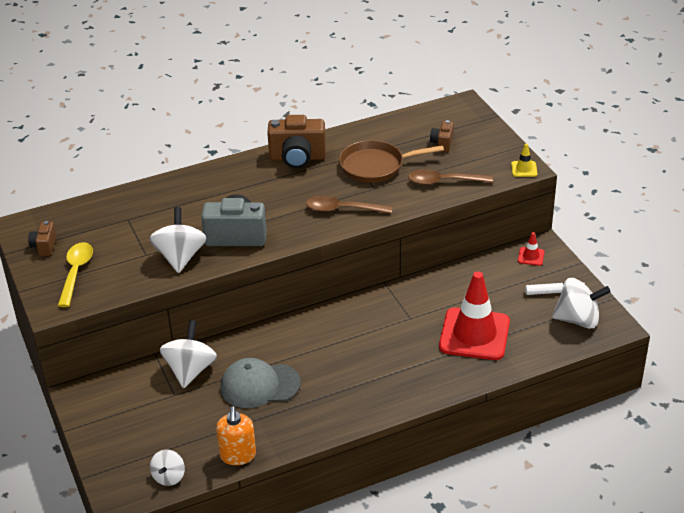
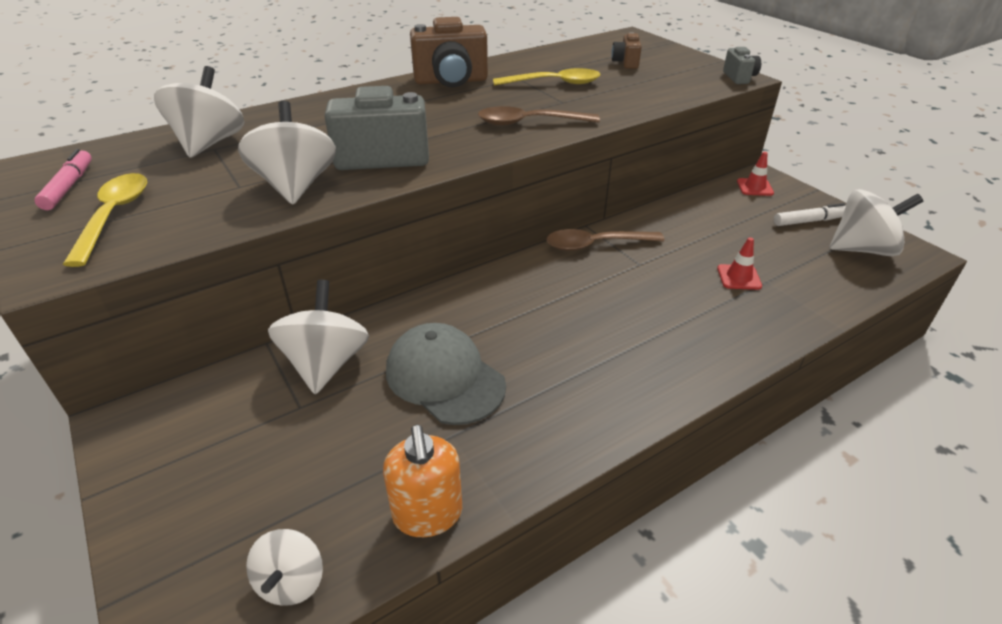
camera: 10 degrees left, 0 degrees up
(44, 246) = (69, 186): brown camera -> pink marker
(124, 214) = (209, 143): none -> white spinning top
(259, 385) = (444, 377): grey cap -> grey cap turned 60 degrees clockwise
(375, 166) = (554, 83): brown pan -> yellow spoon
(443, 182) = (648, 92): brown spoon -> brown spoon (595, 245)
(474, 334) = (739, 277): red traffic cone -> red traffic cone, size x0.41
(524, 169) = (739, 78): yellow traffic cone -> grey camera

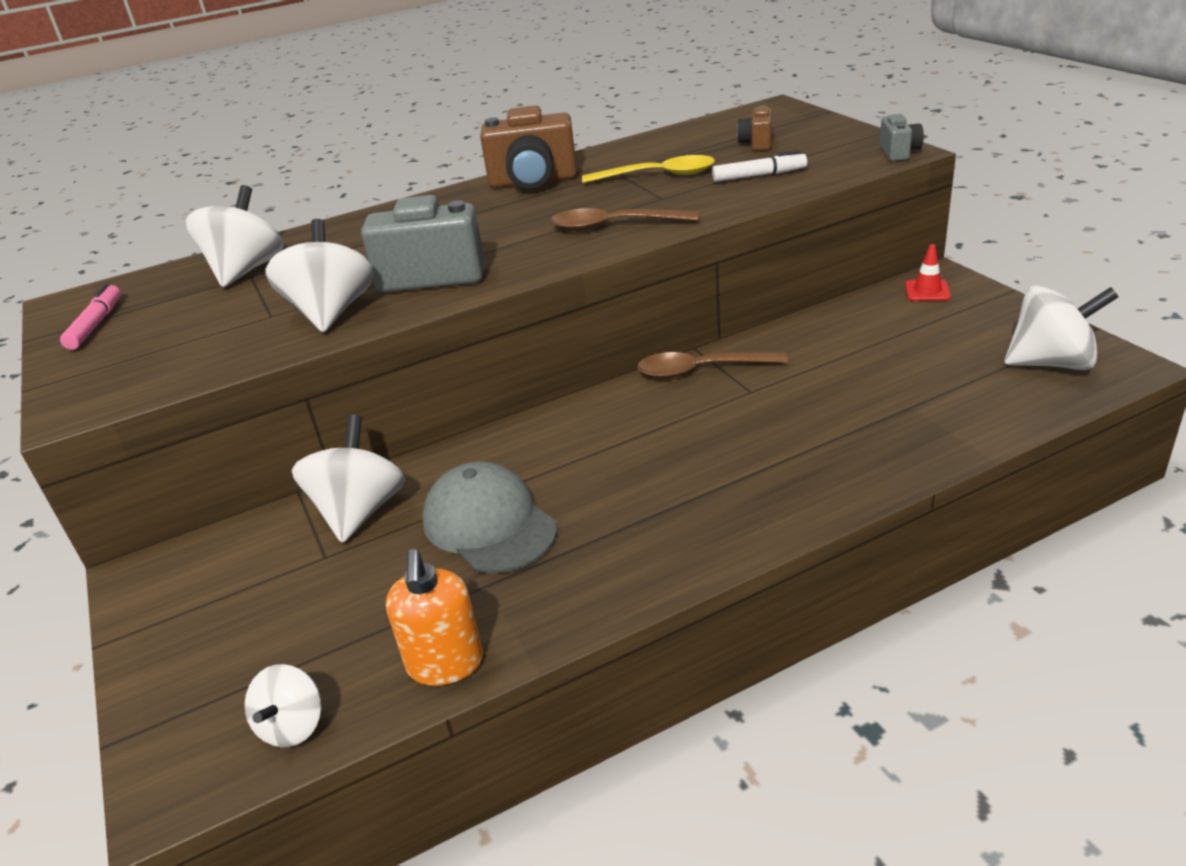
camera: 10 degrees right, 5 degrees down
(114, 216) = (138, 352): yellow spoon -> none
(739, 277) = (874, 403): red traffic cone -> none
(809, 221) = (989, 330): white marker -> white marker (759, 175)

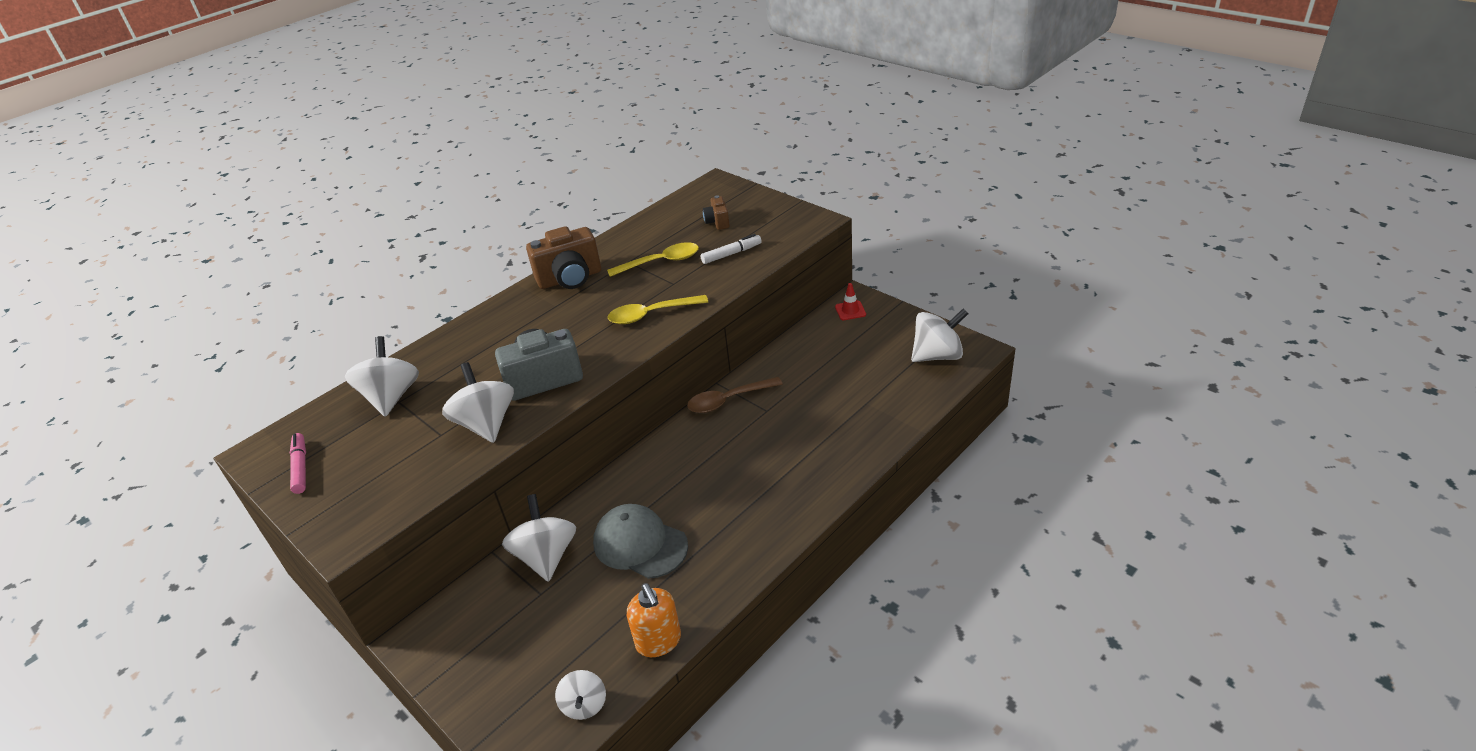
camera: 20 degrees left, 5 degrees up
(613, 226) = (651, 314): brown spoon -> yellow spoon
(899, 153) = (816, 222): grey camera -> none

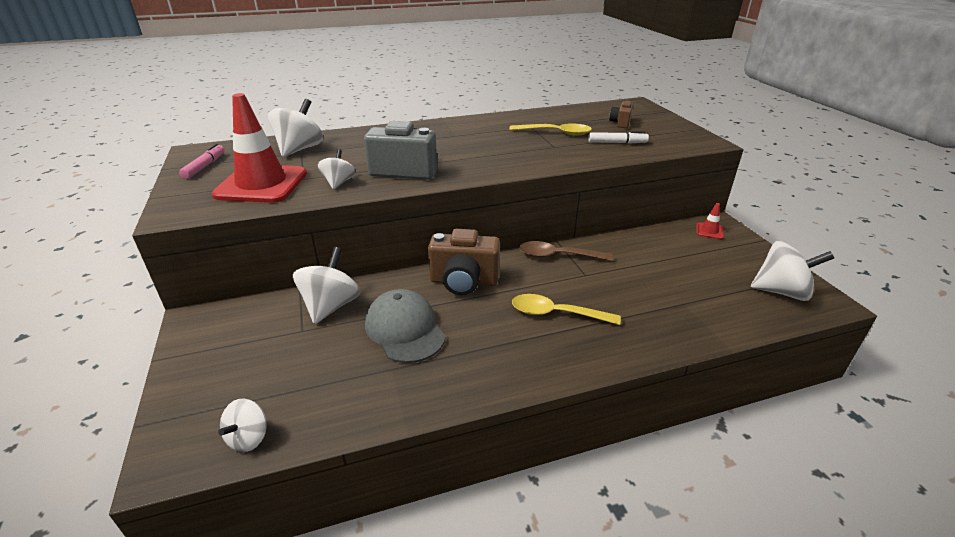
camera: 25 degrees right, 5 degrees down
(401, 462) = (261, 184): none -> red traffic cone
(486, 424) = (338, 183): white spinning top -> white spinning top, size x0.58
(570, 279) = (481, 124): brown camera -> brown camera (464, 282)
(651, 314) = (520, 159): yellow spoon -> yellow spoon (556, 314)
(658, 641) = (352, 416): orange soap dispenser -> none

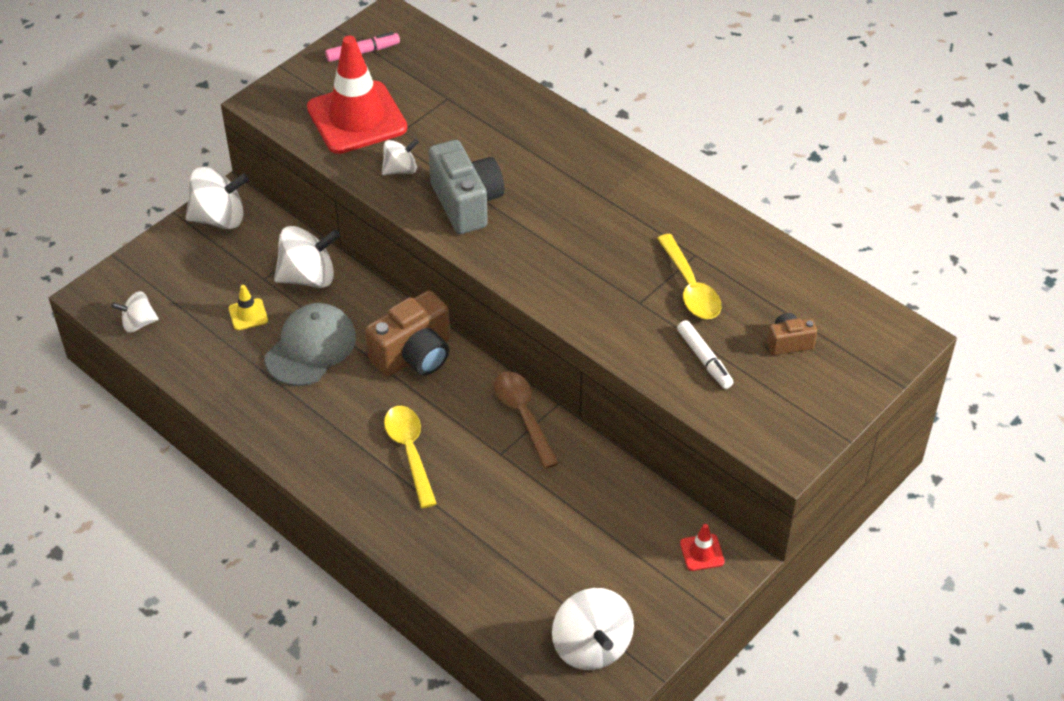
camera: 60 degrees right, 15 degrees up
(300, 149) = (455, 91): white spinning top -> white spinning top (219, 218)
(329, 353) = (248, 314): none -> yellow traffic cone
(464, 282) = (414, 356): brown camera -> brown camera turned 105 degrees counterclockwise

